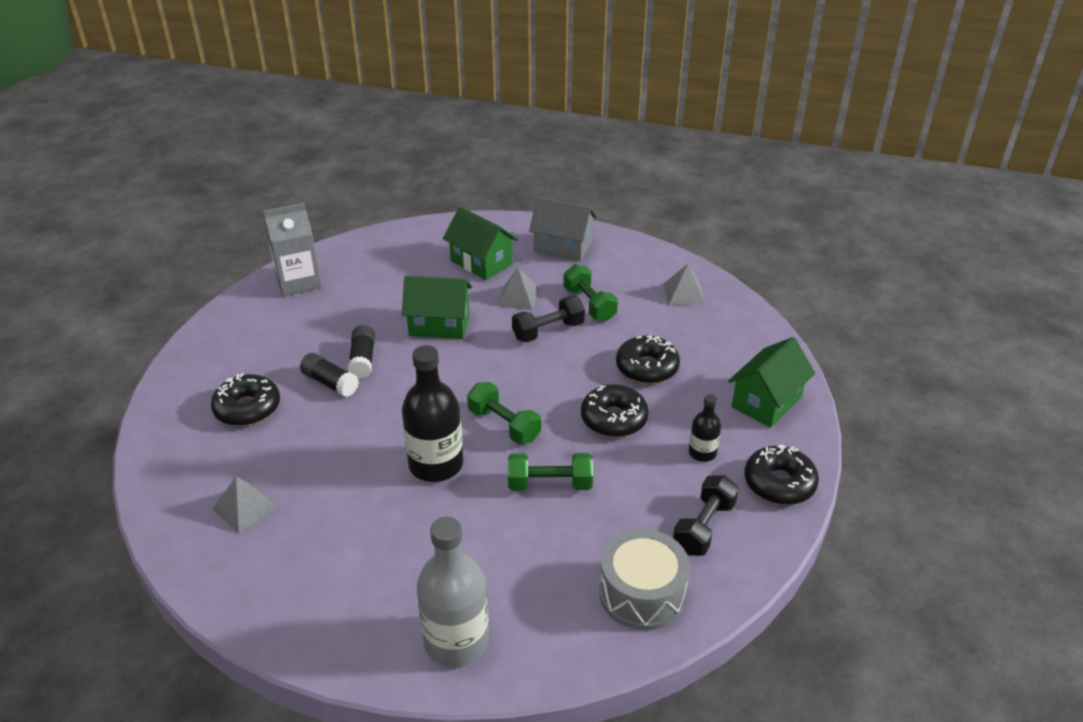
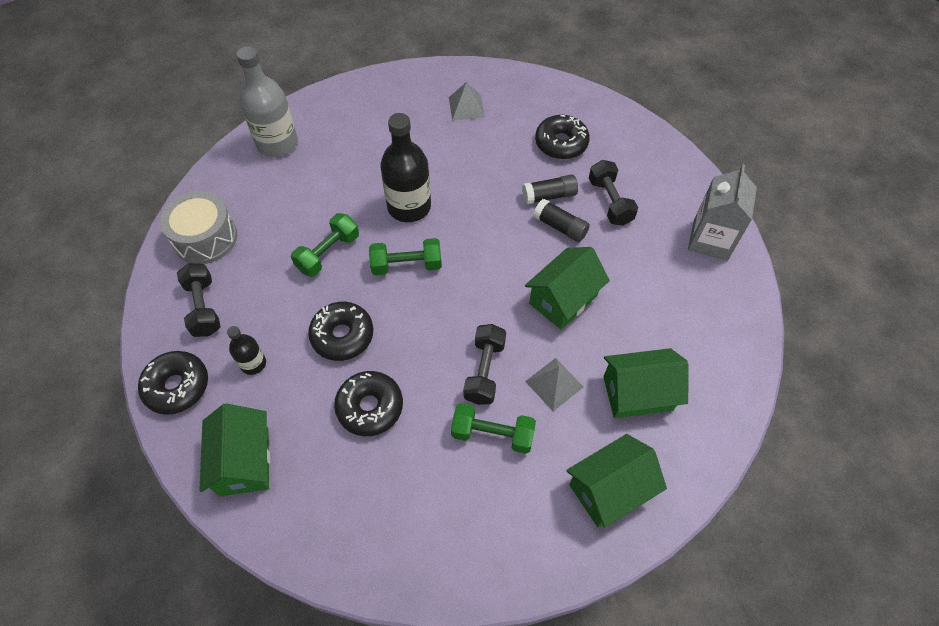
camera: 130 degrees right, 20 degrees up
(303, 346) = (610, 202): none -> black dumbbell
(563, 247) = (609, 489): grey house -> green house
(684, 293) = (434, 538): grey pyramid -> none

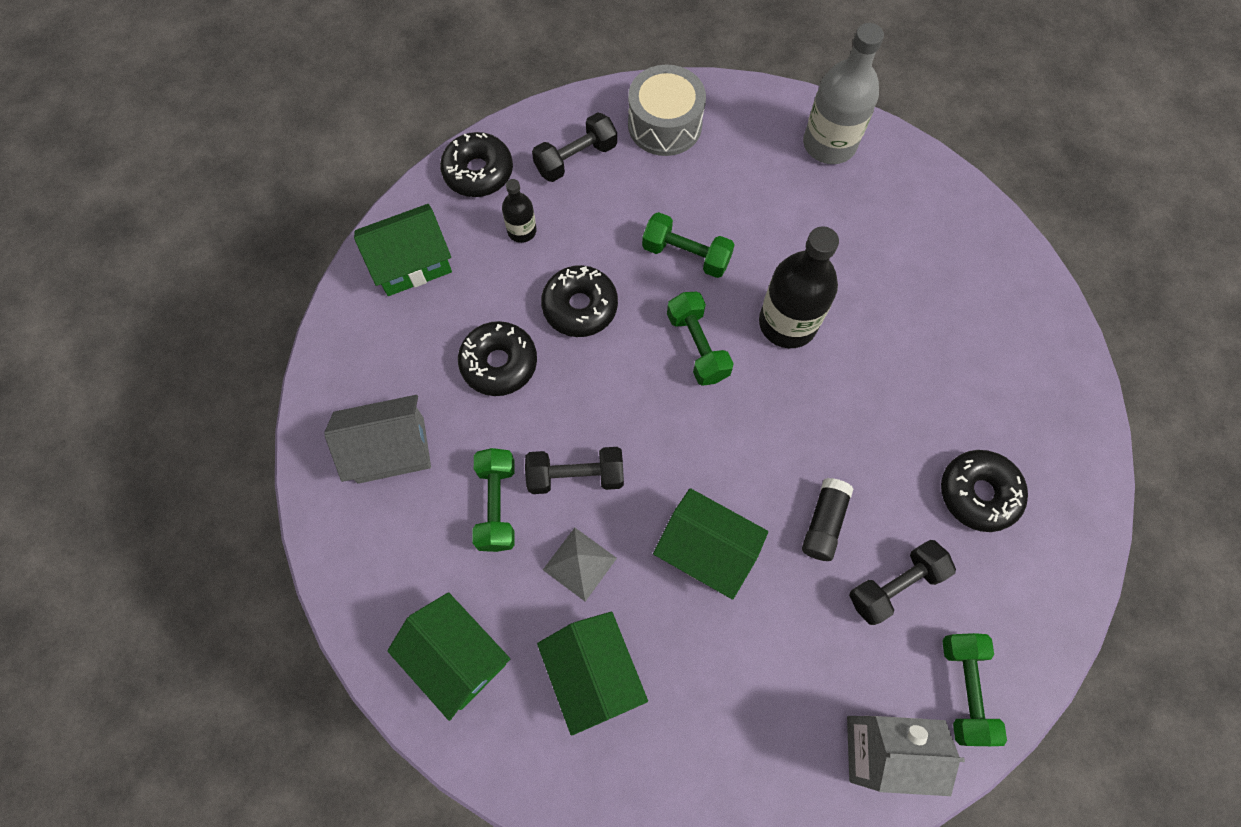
camera: 75 degrees right, 10 degrees up
(419, 512) = (391, 450): none -> grey house
(466, 107) = (991, 346): grey pyramid -> none
(549, 196) = (872, 496): black glue stick -> none
(679, 187) = (964, 689): none -> green dumbbell

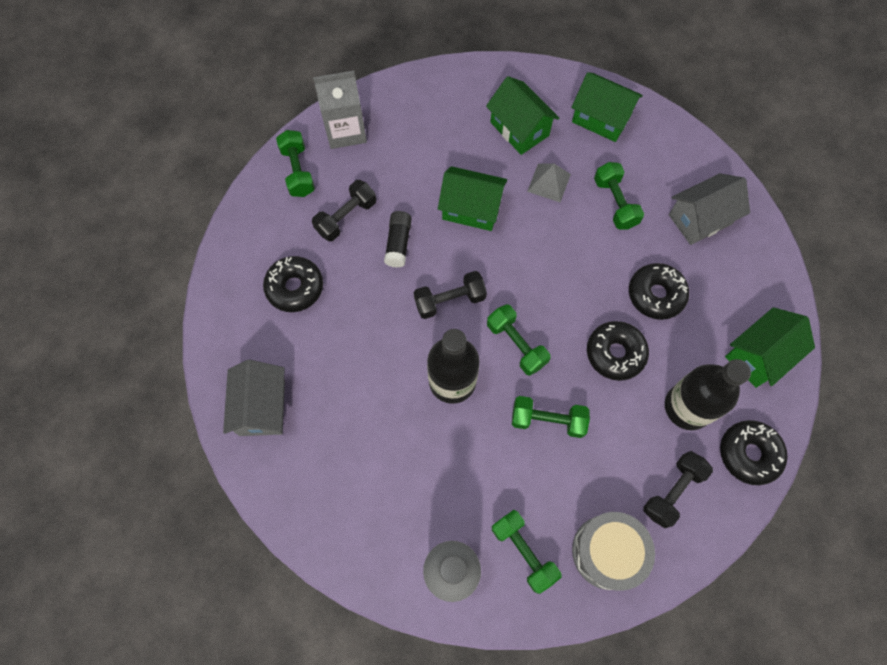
camera: 165 degrees right, 0 degrees up
(522, 231) = (687, 407): black bottle -> black bottle, size x1.93
(576, 476) = (571, 232): black dumbbell -> black dumbbell (449, 300)
(750, 143) = (523, 552): none -> green dumbbell
(1026, 349) = (262, 407): none -> grey house

